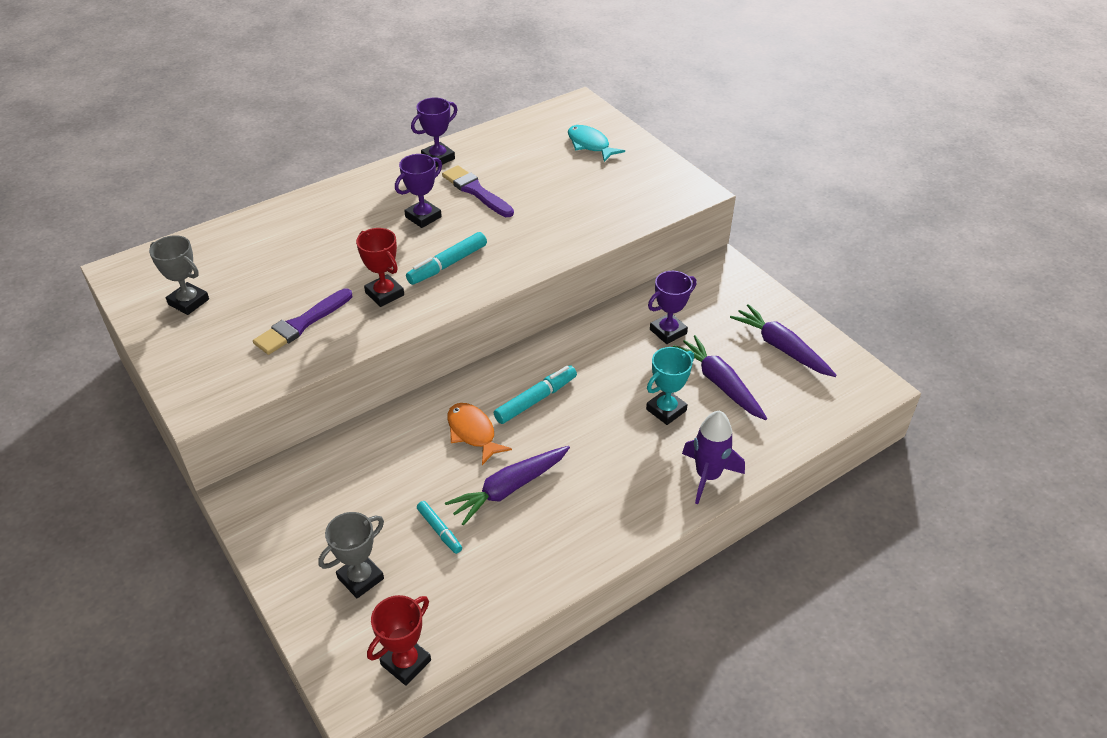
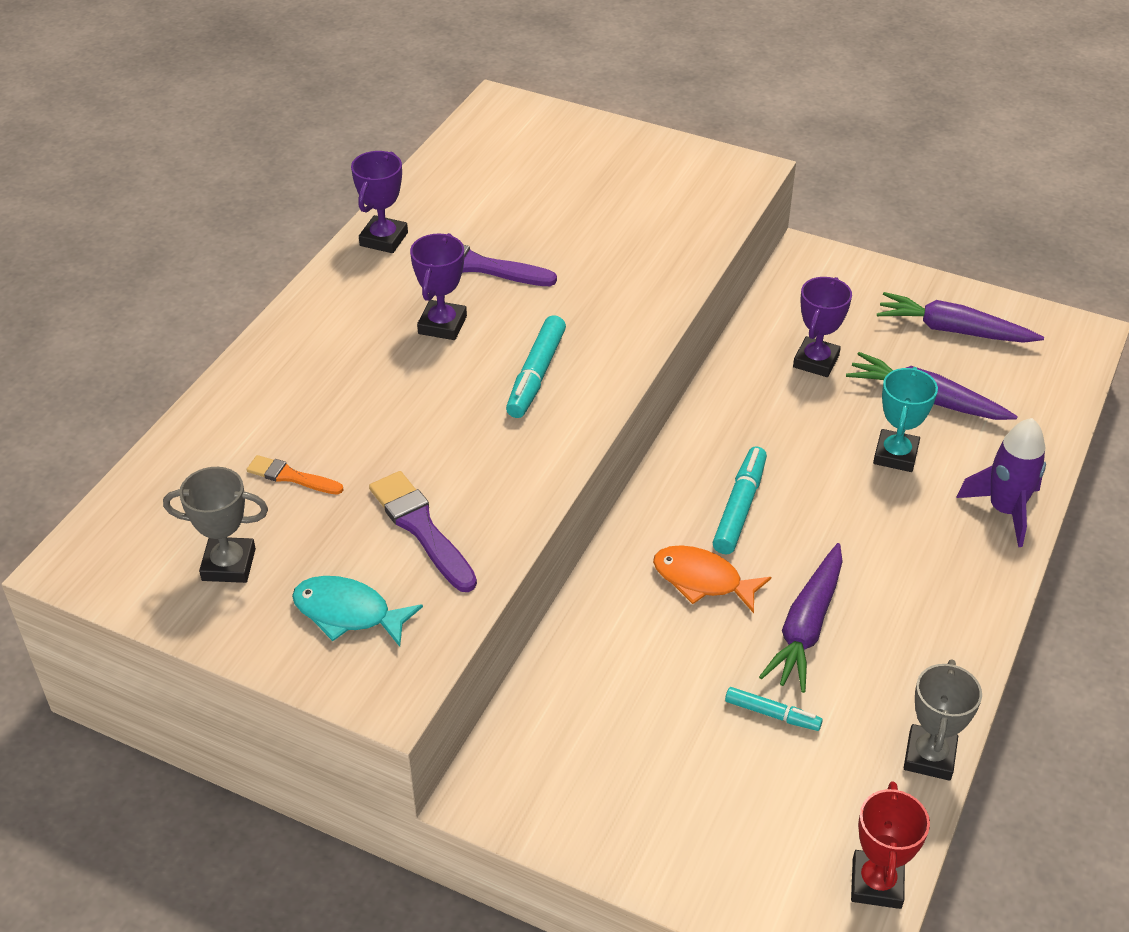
camera: 30 degrees left, 0 degrees up
(263, 268) = (291, 476): none -> orange brush
(301, 324) = (421, 528): purple brush -> purple brush turned 135 degrees clockwise
(360, 578) = (733, 817): grey trophy -> grey trophy (929, 756)
(384, 294) = (492, 444): red trophy -> none
(590, 145) = (566, 155): turquoise fish -> turquoise fish (348, 613)

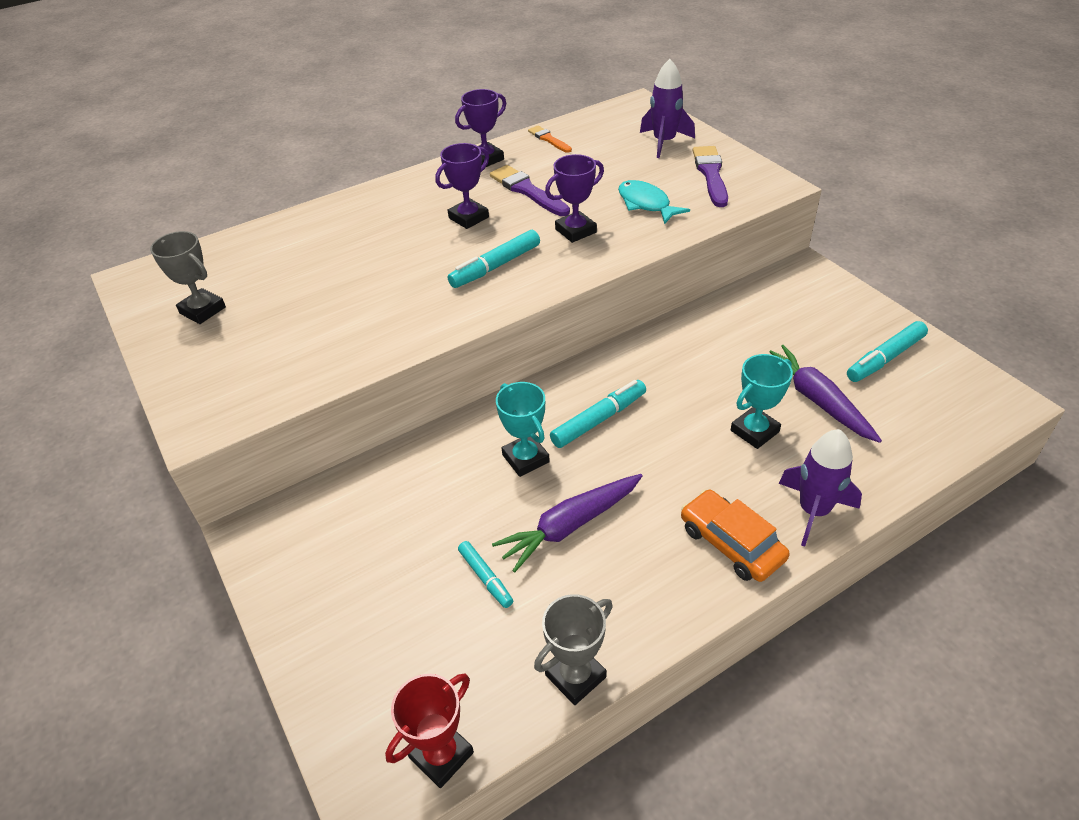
camera: 35 degrees right, 0 degrees up
(291, 476) = (289, 274): orange brush -> orange brush (548, 139)
(348, 613) = (231, 366): turquoise fish -> turquoise fish (646, 204)
(421, 528) = (327, 333): purple brush -> purple brush (711, 174)
(579, 151) = (664, 142): none -> purple rocket
(702, 580) = (525, 458): orange fish -> turquoise trophy
(816, 361) = (749, 342): purple trophy -> purple trophy (575, 231)
(953, 330) = (885, 358): purple carrot -> turquoise marker
(961, 573) = (731, 543): none -> orange car

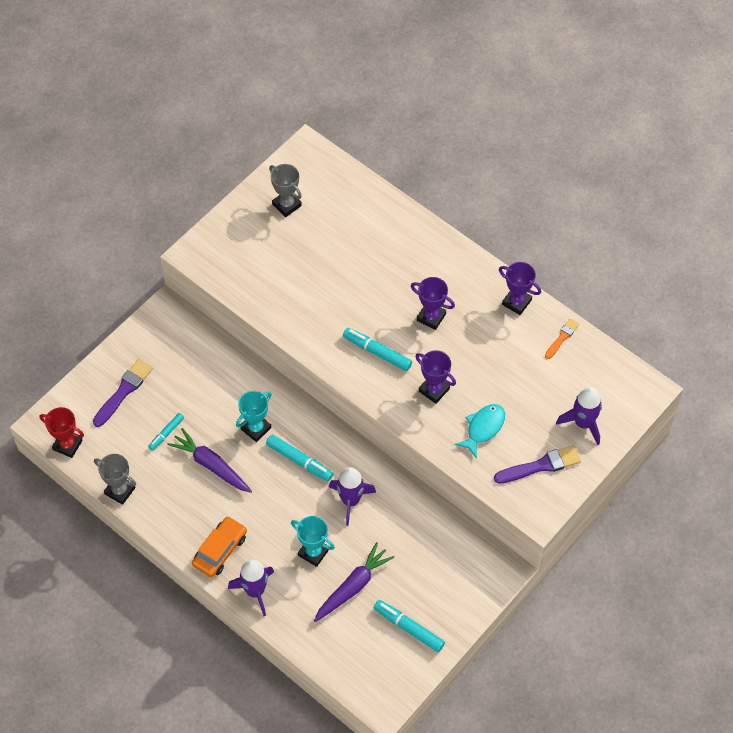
camera: 70 degrees right, 15 degrees up
(202, 310) = (286, 205): grey trophy -> grey trophy turned 60 degrees counterclockwise
(527, 191) = (478, 344): purple brush -> purple brush (124, 391)
(679, 379) = (350, 501): none -> purple rocket

